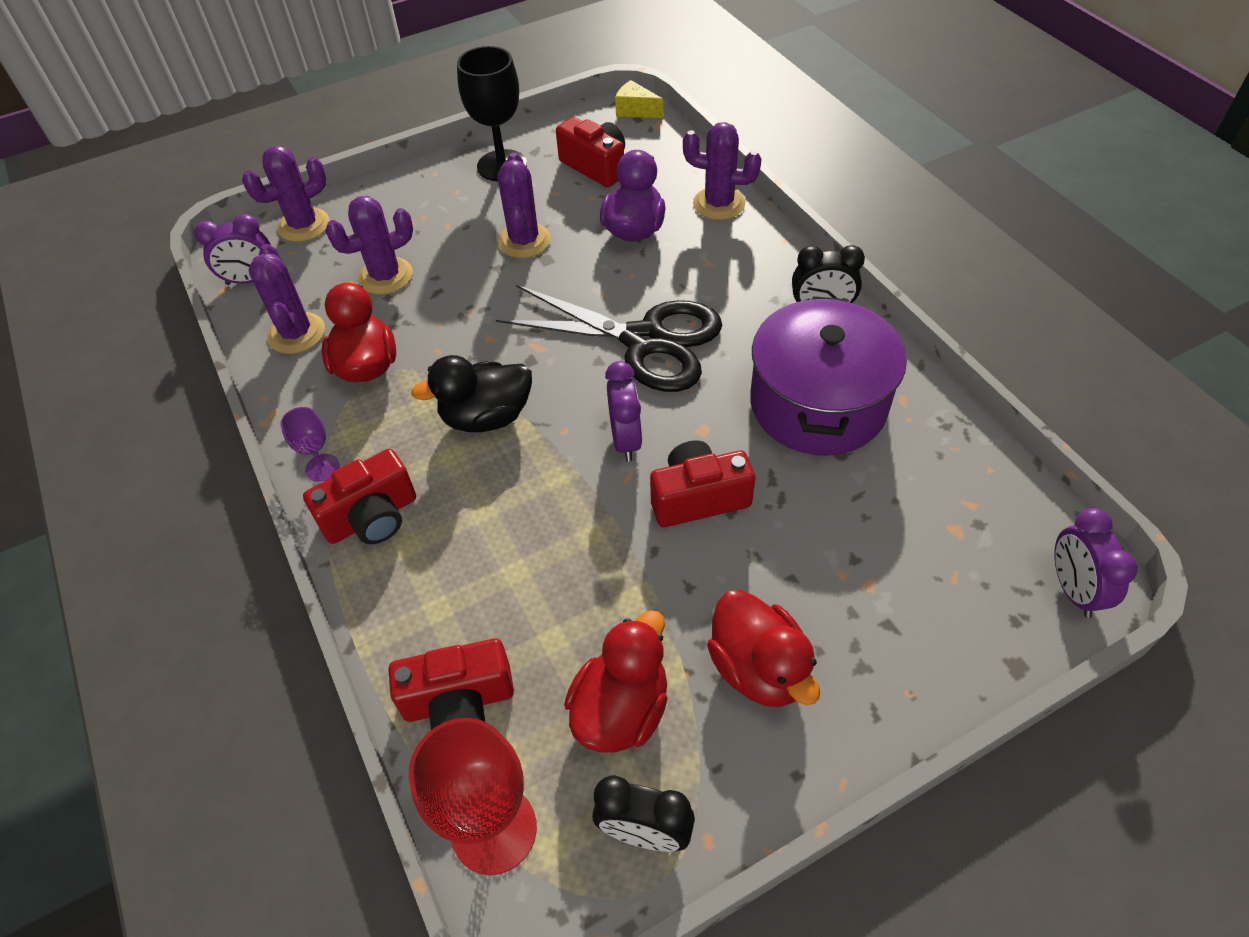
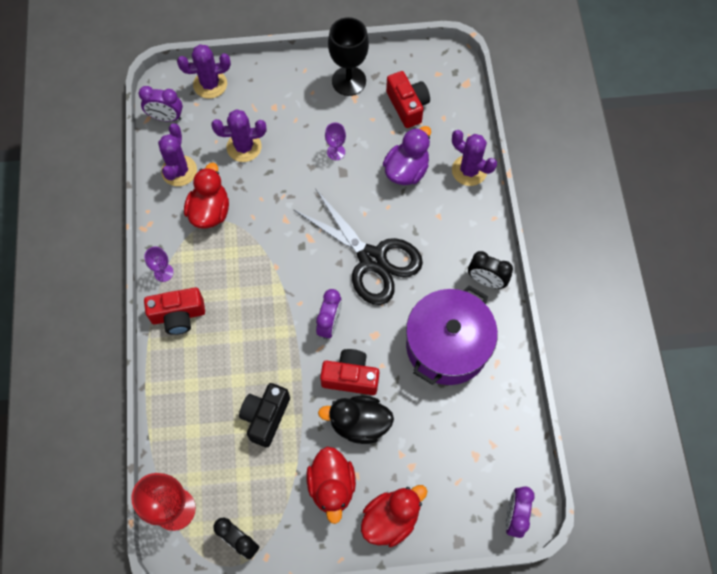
camera: 20 degrees right, 15 degrees up
(459, 702) = (183, 439): red camera -> none
(486, 417) = (261, 276): black duck -> black duck (359, 424)
(524, 241) = (336, 152): purple cactus -> purple goblet
(590, 608) = (265, 417): none -> black camera
(621, 709) = (256, 477): red duck -> red duck (390, 519)
(635, 110) = (457, 64): yellow cheese -> none

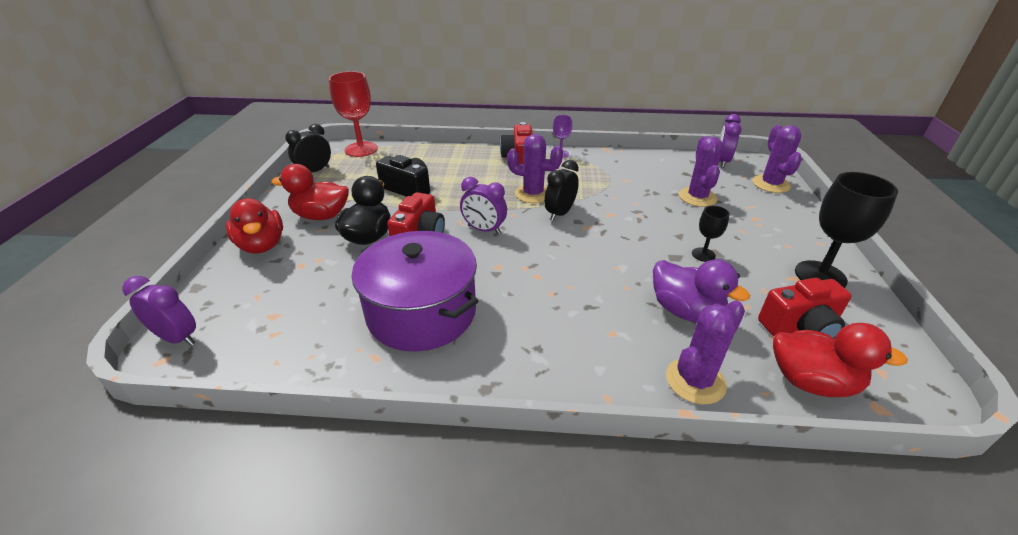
camera: 100 degrees right, 30 degrees down
(179, 171) = (663, 165): purple cactus -> purple cactus (533, 194)
(210, 211) = (620, 176): red duck -> red duck (811, 381)
(336, 152) = (703, 254): purple goblet -> black goblet
(372, 259) = (554, 266): black scissors -> none
(486, 280) = (501, 368): black clock -> black clock (560, 213)

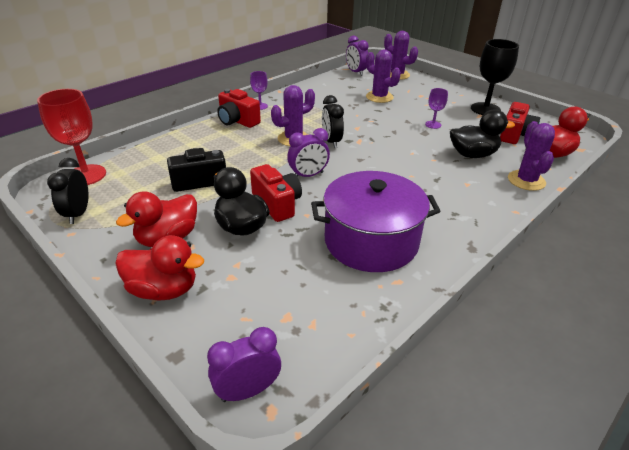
camera: 50 degrees left, 0 degrees up
(685, 311) = (472, 154): purple duck -> black duck
(703, 254) = (433, 125): black goblet -> purple goblet

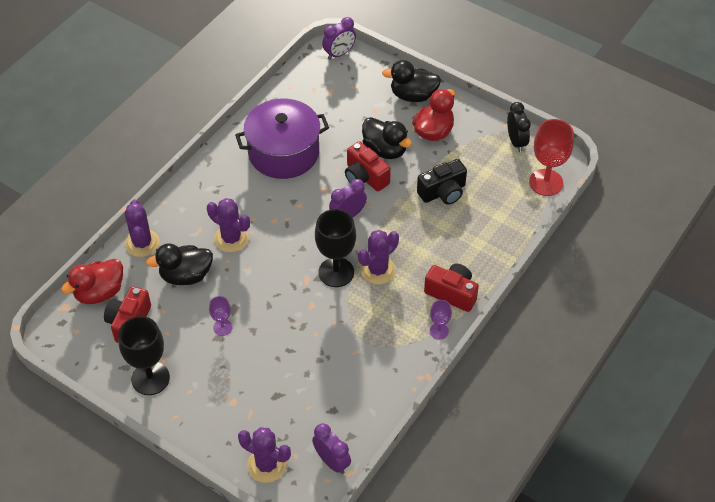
camera: 170 degrees right, 15 degrees up
(163, 289) = (413, 95): red duck -> black duck
(331, 141) = (336, 272): black clock -> black goblet
(379, 97) = (290, 385): purple cactus -> purple cactus (231, 239)

